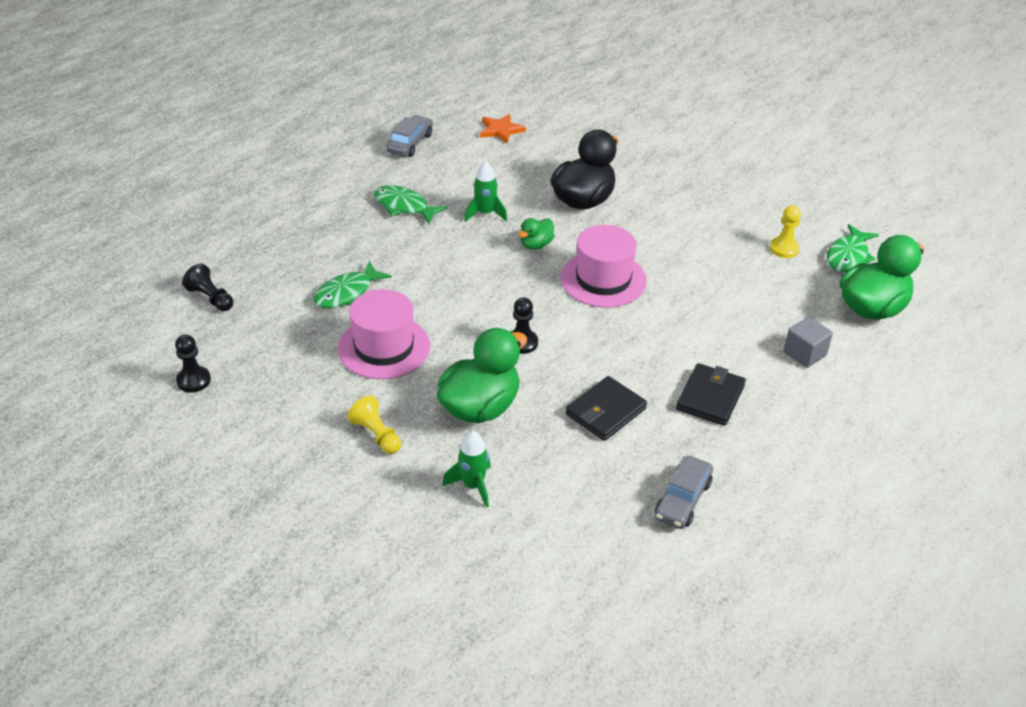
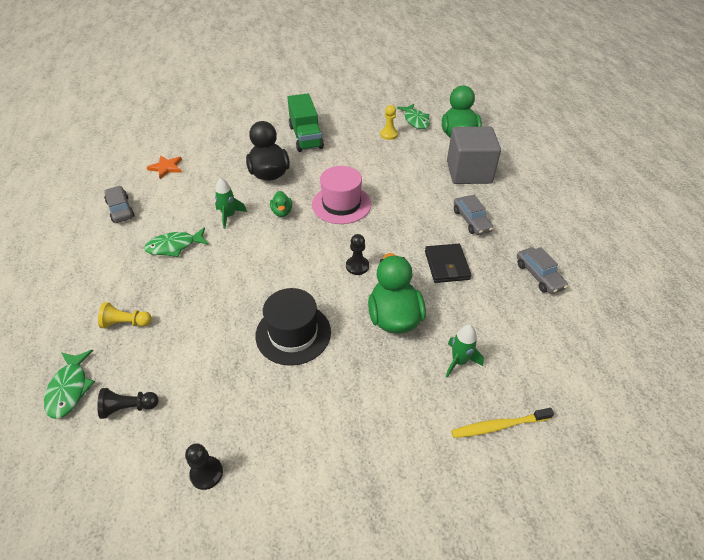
camera: 50 degrees left, 5 degrees up
(347, 293) = (220, 322): green fish -> green fish (70, 389)
(376, 435) = (371, 386): yellow pawn -> yellow pawn (126, 323)
(384, 347) = (293, 333): pink hat -> black hat
(419, 553) = (498, 426): none -> yellow toothbrush
(683, 188) = (305, 137): none -> green truck
(710, 397) = (471, 220): black wallet -> grey car
(804, 353) = (469, 172): grey cube -> grey cube, size x2.08

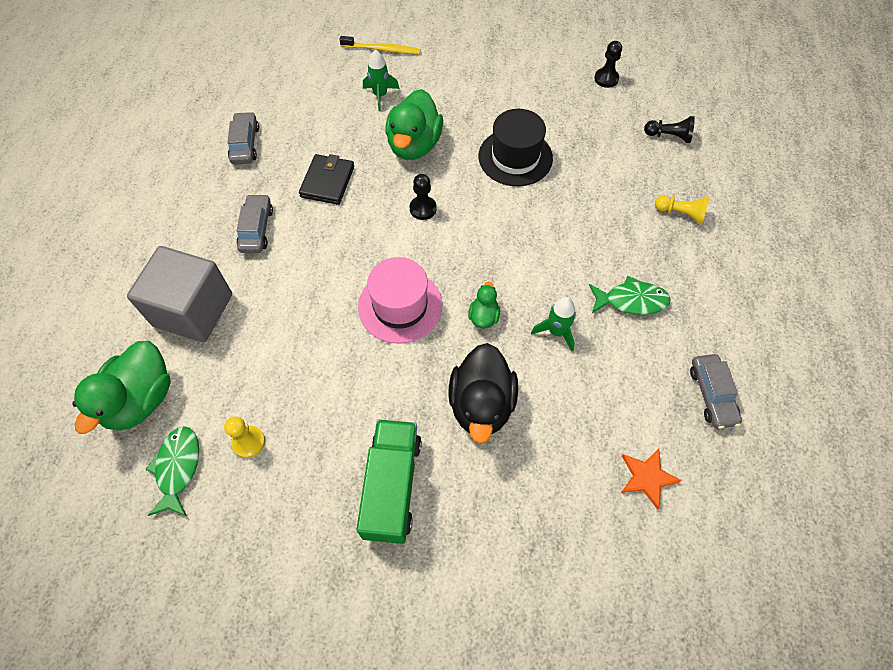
camera: 160 degrees left, 15 degrees up
(70, 389) = (724, 165): green fish -> none

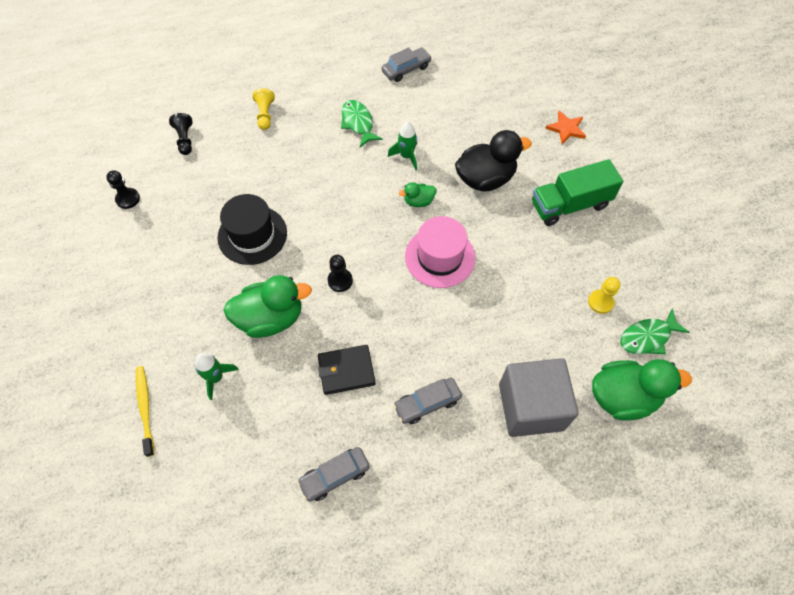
camera: 115 degrees left, 0 degrees up
(647, 477) = (479, 86): orange star -> orange star (566, 128)

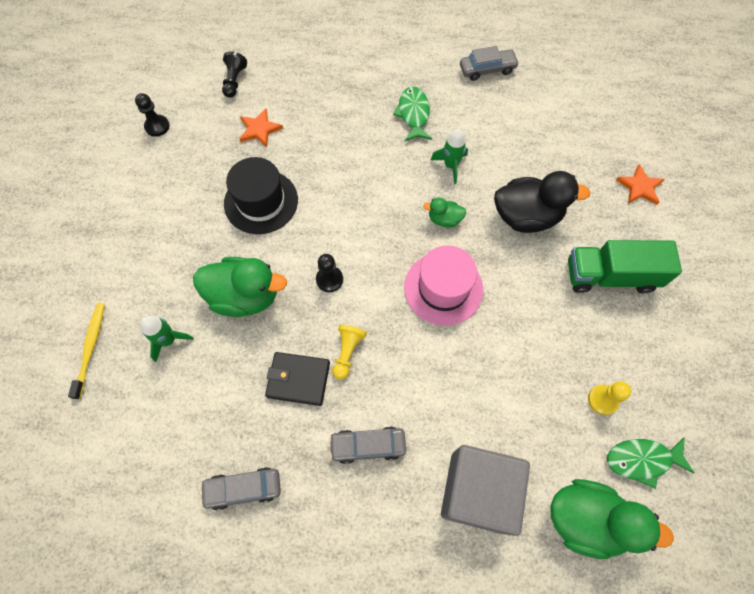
camera: 20 degrees right, 5 degrees up
(226, 174) = (259, 129): none -> orange star
(265, 115) = (322, 77): yellow pawn -> yellow pawn (347, 352)

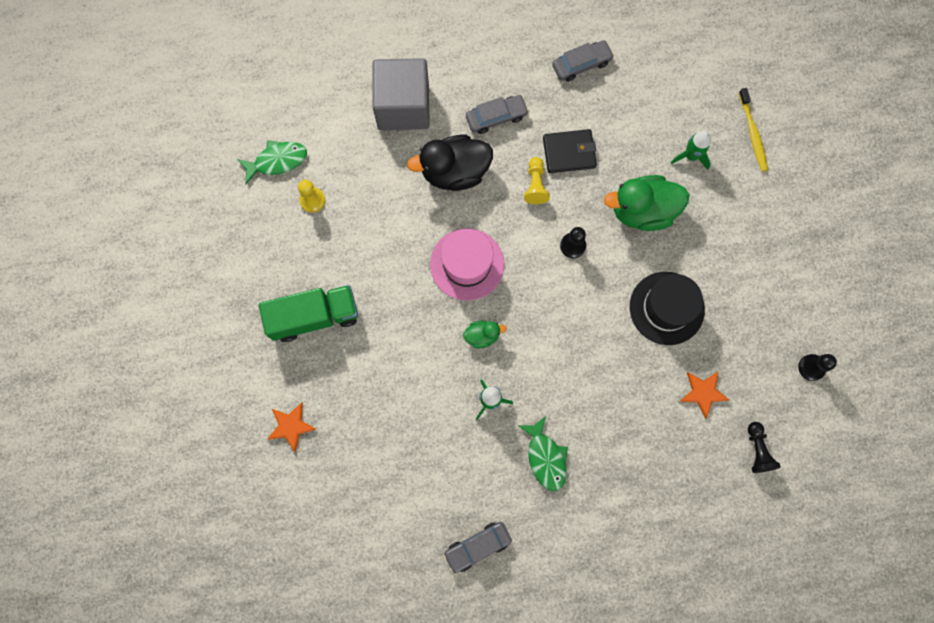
camera: 165 degrees right, 10 degrees up
(526, 216) = (402, 360): black duck -> black duck (454, 172)
(586, 519) = (318, 108): green duck -> none

